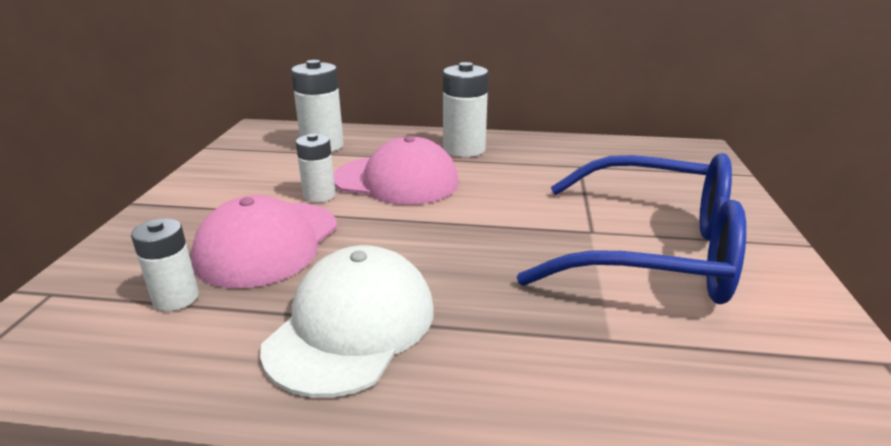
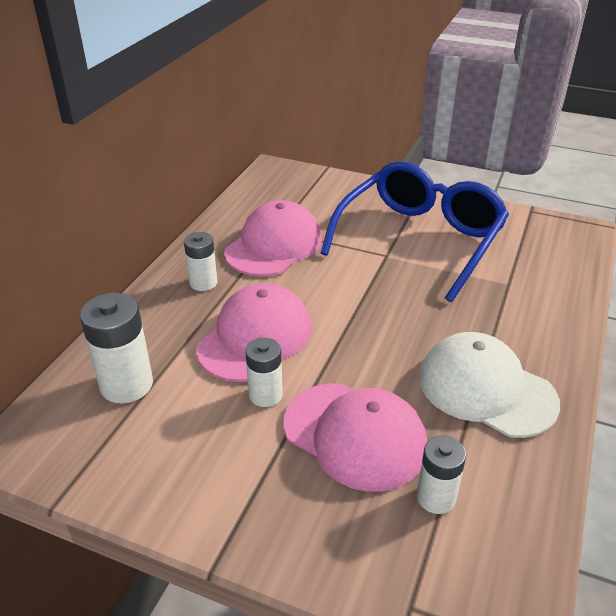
camera: 75 degrees left, 10 degrees up
(464, 149) = (203, 283): white battery -> white battery, size x0.63
(550, 168) = (274, 245): none -> pink cap

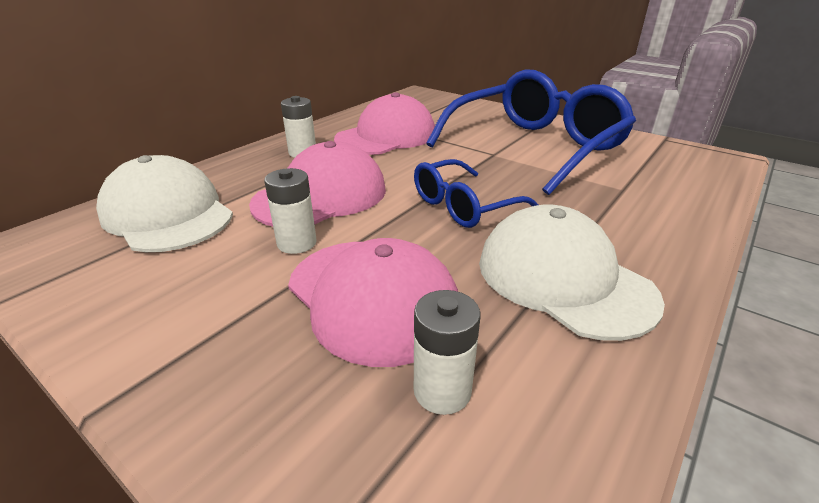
camera: 15 degrees right, 5 degrees down
(126, 385) = (167, 214): white battery -> white cap
(385, 327) = (463, 206): none -> blue glasses

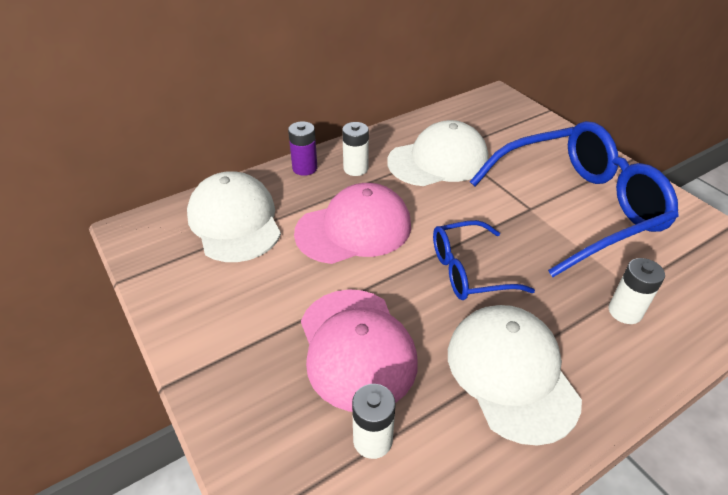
camera: 20 degrees right, 10 degrees up
(244, 160) = (305, 168): none -> purple battery
(297, 243) = (319, 278): white battery -> white battery (625, 311)
(386, 136) = (438, 160): pink cap -> white cap

